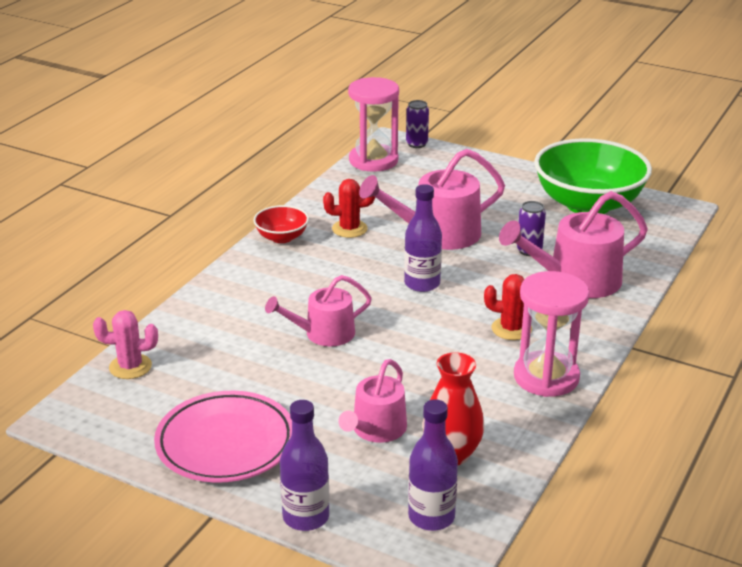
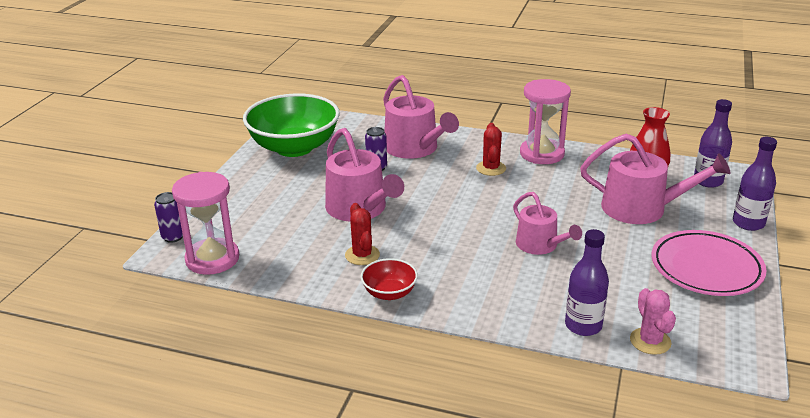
camera: 100 degrees left, 0 degrees up
(376, 429) = (642, 208): pink watering can -> pink watering can, size x1.58
(422, 284) = (444, 209): purple bottle -> purple bottle (583, 326)

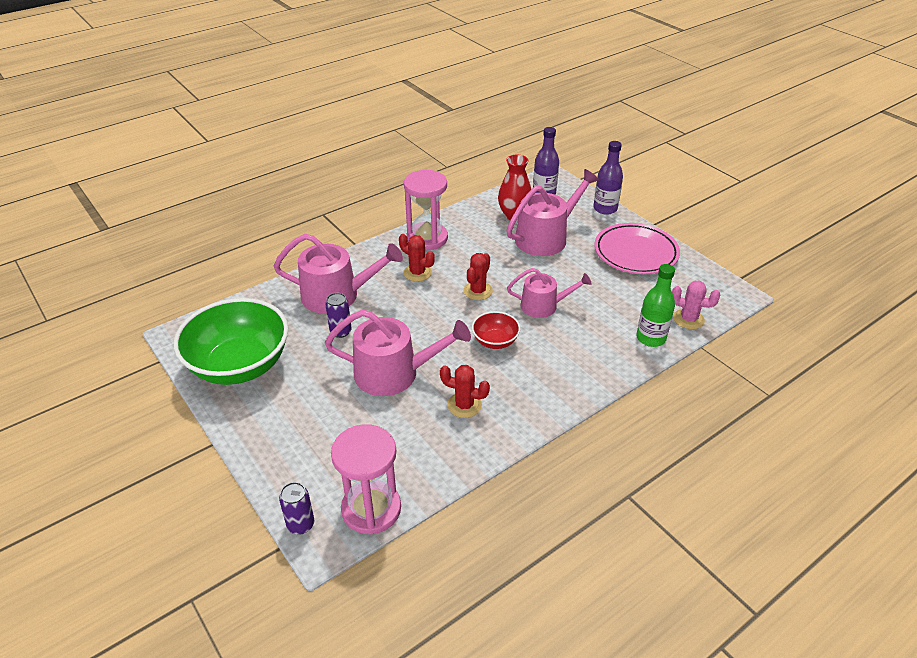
camera: 55 degrees left, 10 degrees up
(389, 293) = (530, 414): red bowl -> red bowl (495, 341)
(510, 205) = (478, 291): none -> red cactus
(583, 326) = (650, 338): purple bottle -> green bottle

